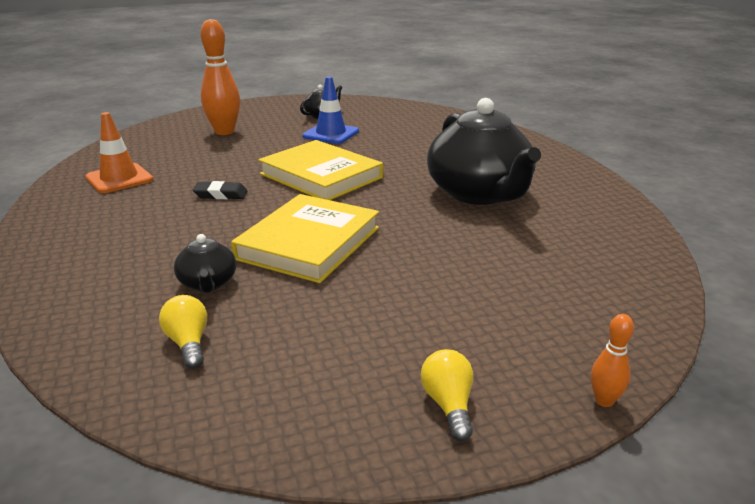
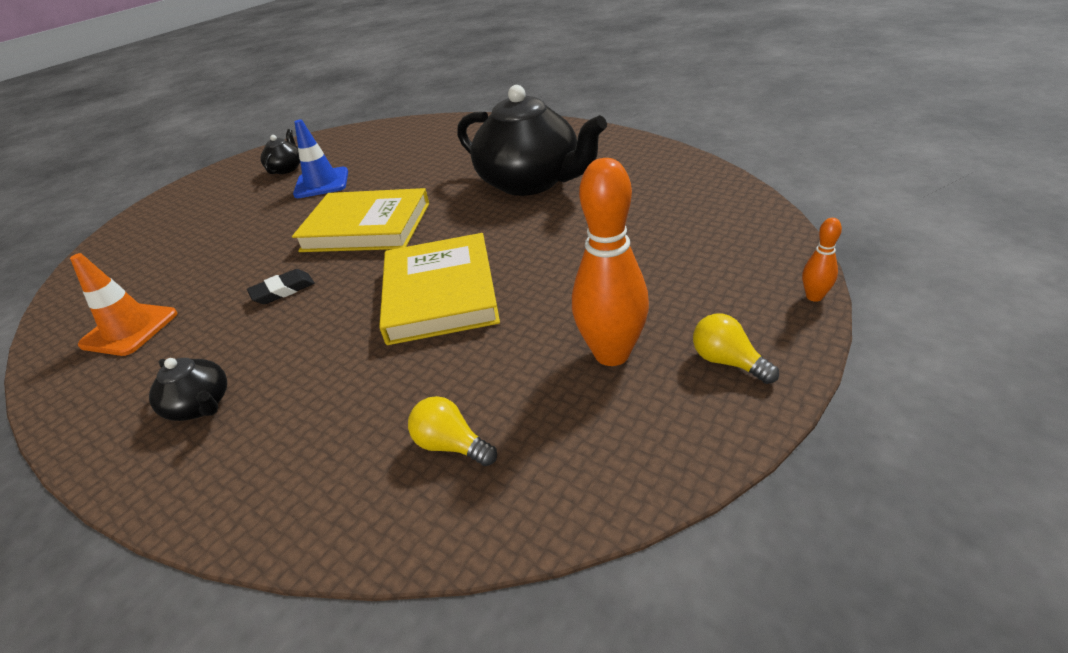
camera: 30 degrees left, 10 degrees up
(208, 283) = (392, 381): black teapot -> black teapot (201, 405)
(224, 132) = (196, 226): orange bowling pin -> orange bowling pin (611, 354)

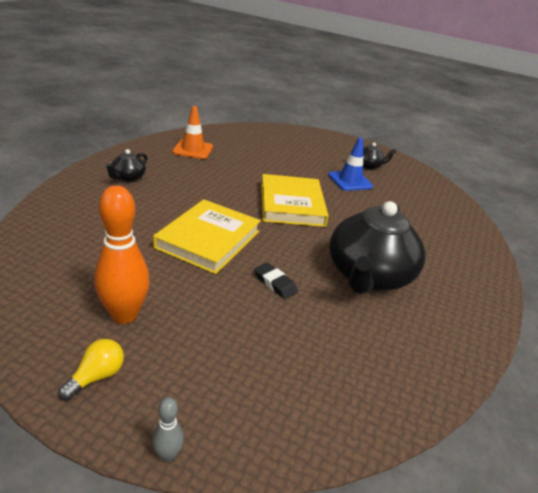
camera: 70 degrees right, 5 degrees down
(283, 290) = (220, 185): black eraser -> black eraser (275, 283)
(440, 293) = (208, 239): yellow book -> yellow book turned 45 degrees counterclockwise
(451, 445) = (68, 252): yellow light bulb -> none
(814, 297) = (167, 455): orange bowling pin -> grey bowling pin

